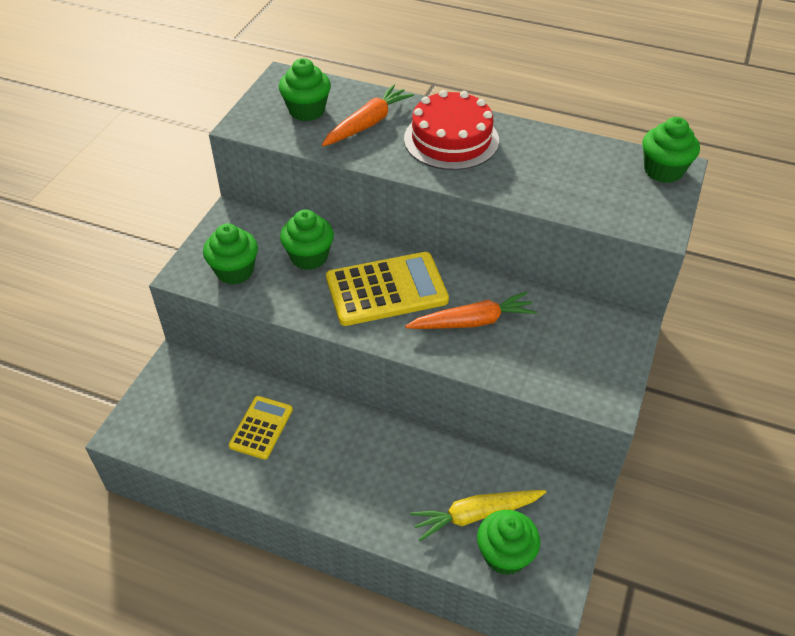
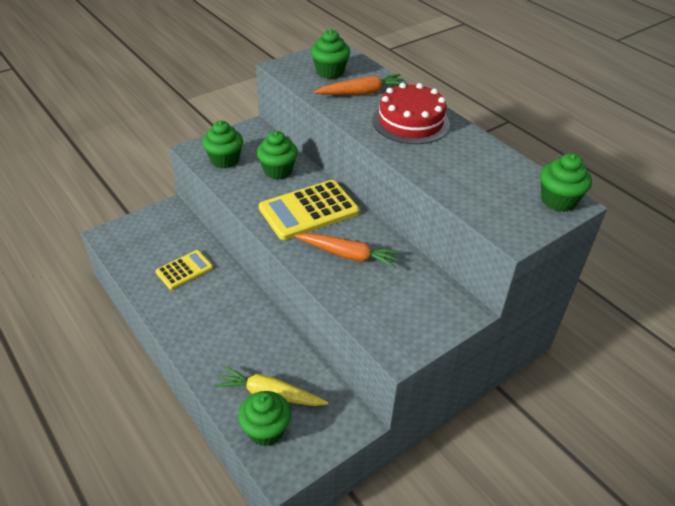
camera: 30 degrees right, 5 degrees down
(386, 289) = (309, 210): yellow calculator -> yellow calculator turned 135 degrees clockwise

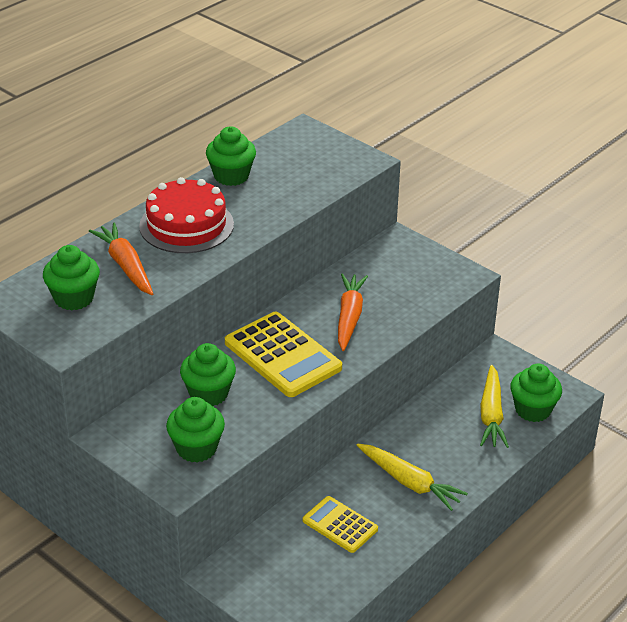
camera: 100 degrees left, 5 degrees down
(209, 317) = (409, 482): none -> yellow carrot
(558, 201) = (303, 136): green cupcake -> green cupcake (231, 176)

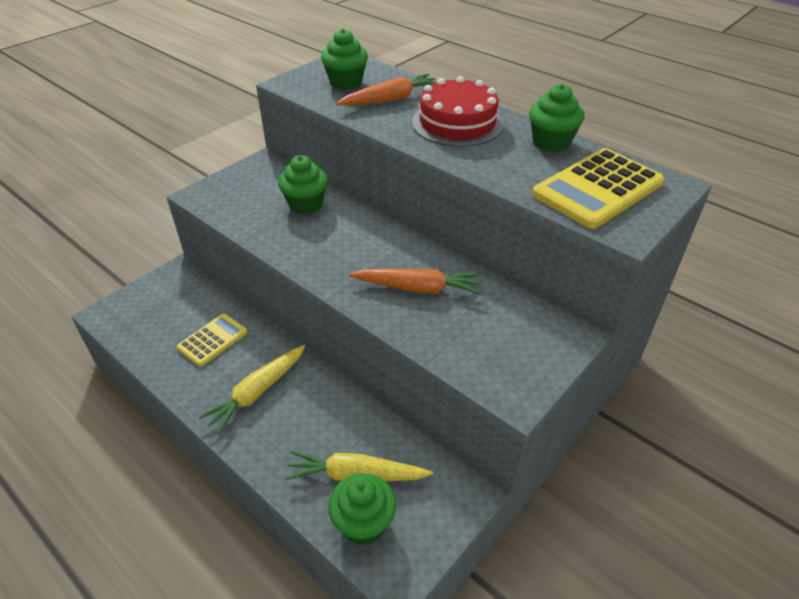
camera: 90 degrees right, 5 degrees up
(196, 448) = (238, 201): green cupcake -> none
(282, 355) = (355, 244): yellow calculator -> yellow calculator (597, 189)

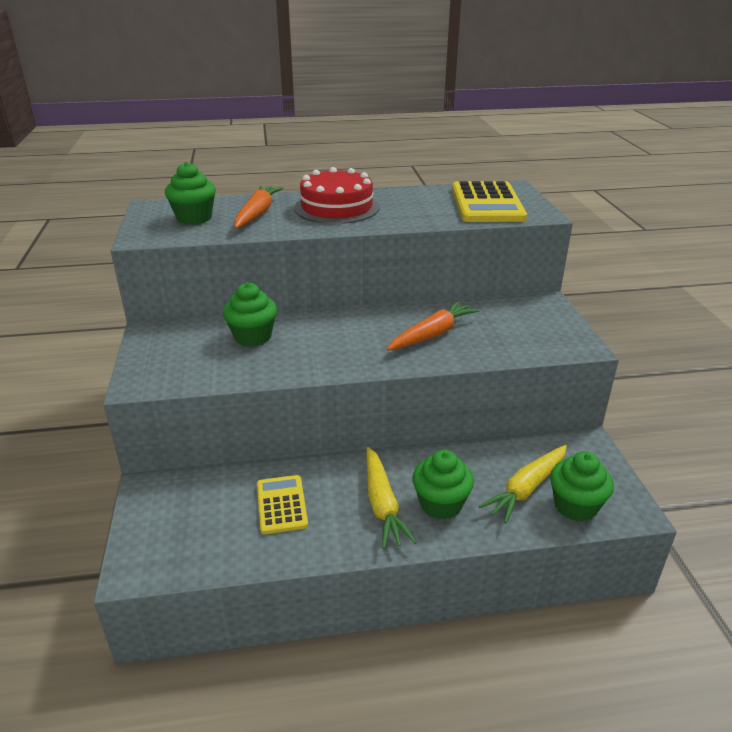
camera: 50 degrees left, 10 degrees down
(551, 142) = (414, 194): green cupcake -> green cupcake (440, 504)

